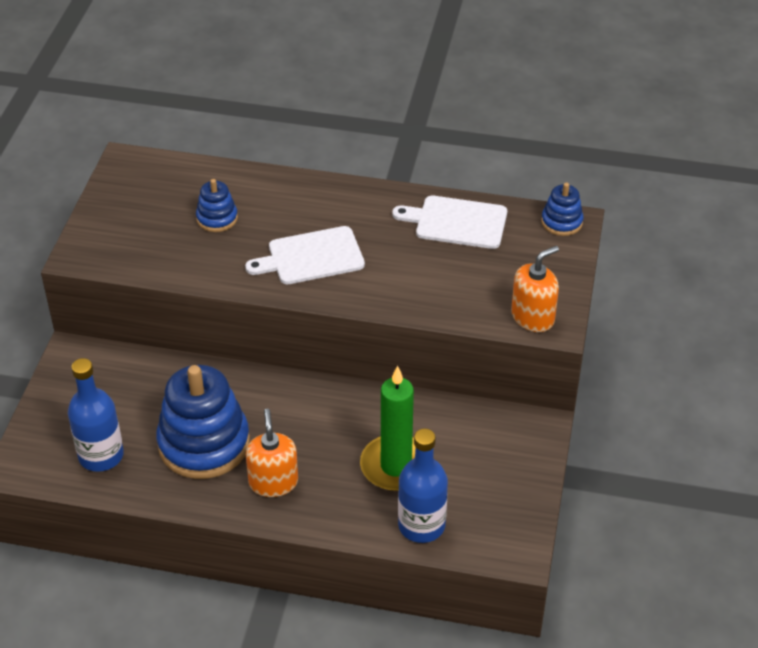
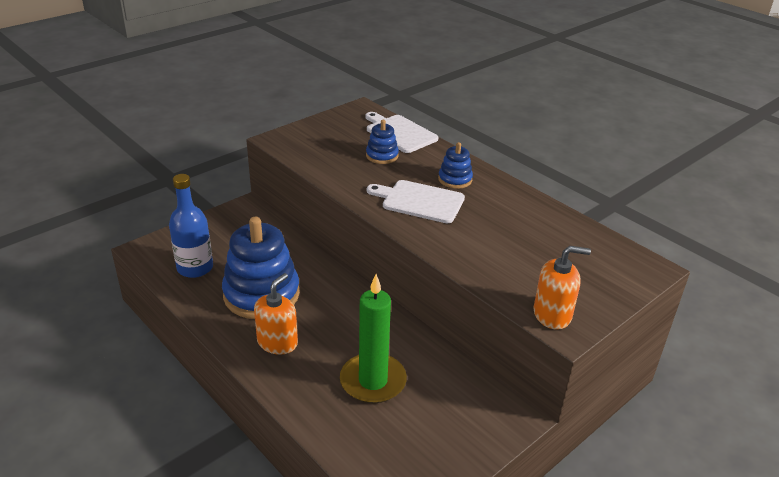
camera: 35 degrees right, 10 degrees down
(421, 525) = (348, 434): blue bottle -> none
(457, 222) = (551, 227): white cutting board -> white cutting board (399, 133)
(561, 222) = (641, 263): blue stacking toy -> blue stacking toy (455, 179)

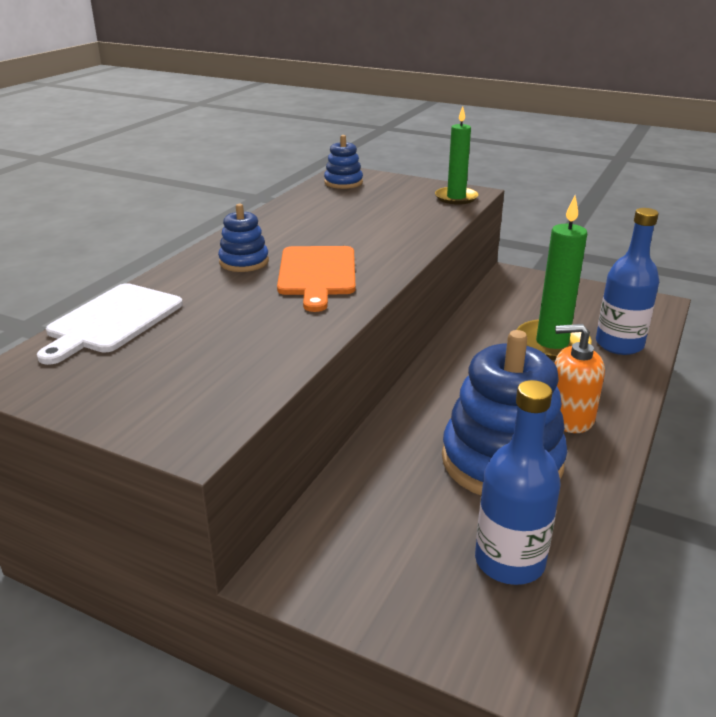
camera: 110 degrees left, 5 degrees down
(347, 424) = (619, 344): none -> blue bottle
(382, 156) = (203, 320): blue stacking toy -> blue stacking toy (343, 182)
(419, 201) = (317, 274): white cutting board -> orange cutting board
(552, 314) = (456, 198): orange soap dispenser -> green candle

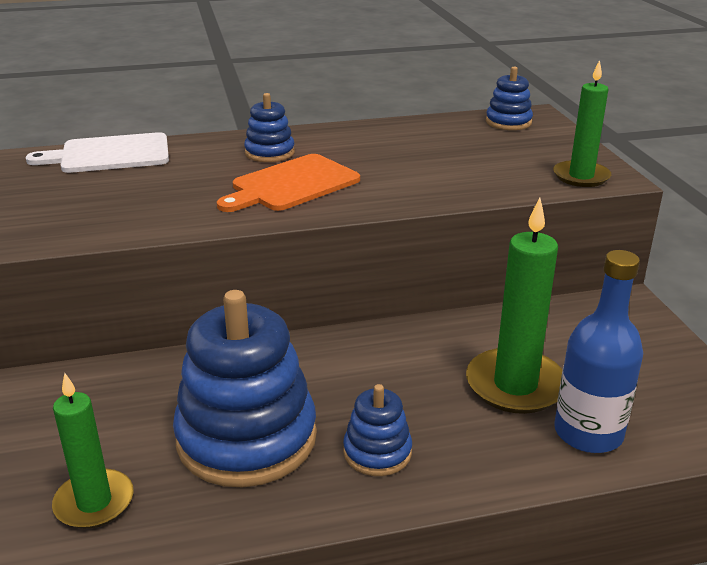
camera: 50 degrees right, 0 degrees up
(509, 561) = (94, 502): blue bottle -> green candle
(569, 417) = (377, 452): orange soap dispenser -> blue stacking toy

